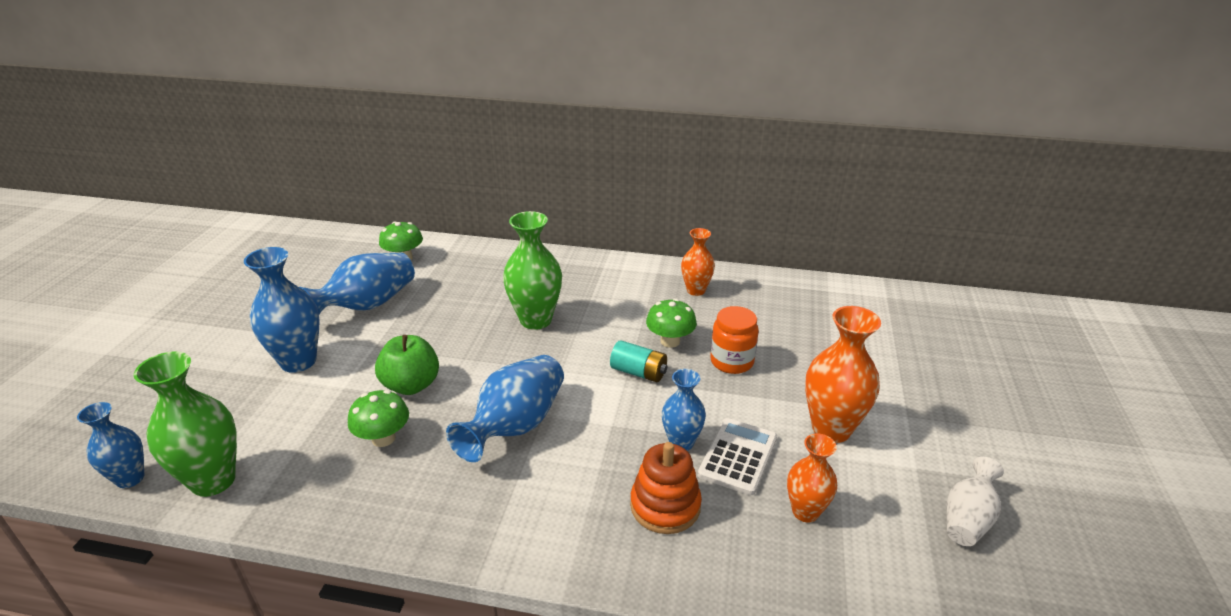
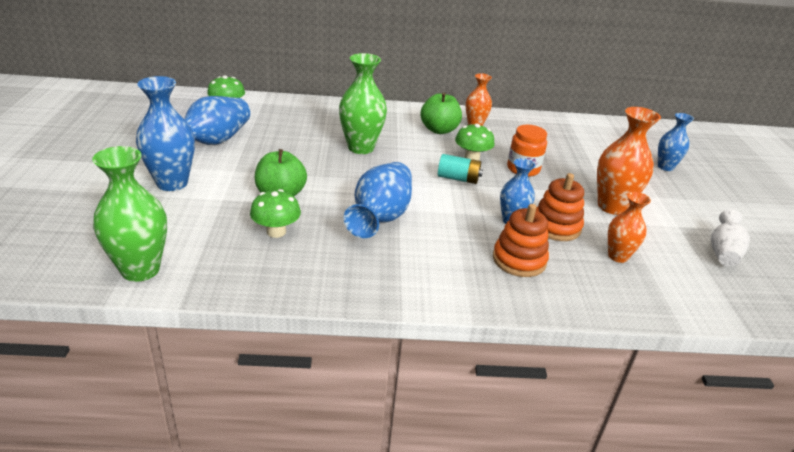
camera: 15 degrees left, 0 degrees up
(130, 478) = (60, 274): blue vase -> blue vase (665, 167)
(646, 296) = (439, 130): none -> green apple
(738, 456) = (556, 227): white calculator -> orange stacking toy

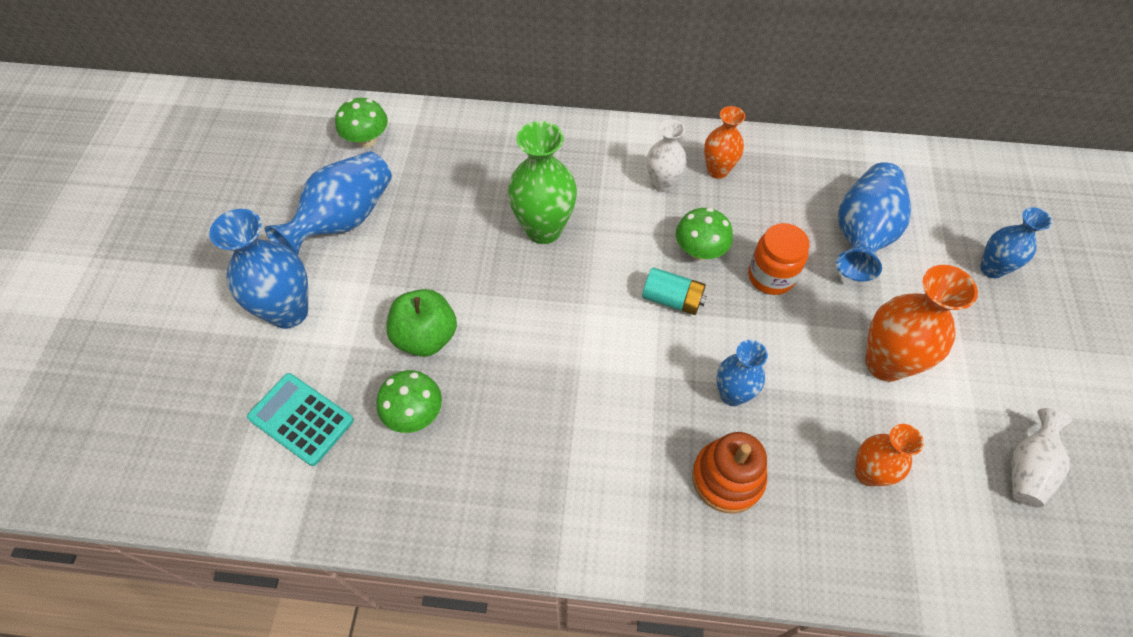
camera: 10 degrees right, 25 degrees up
(140, 270) = (247, 485): green vase -> none
(184, 235) = (301, 419): none -> turquoise calculator
(380, 217) = (553, 385): blue vase -> blue vase (861, 235)
(439, 130) = (662, 183): green apple -> white vase
(556, 227) = (793, 408): orange stacking toy -> none

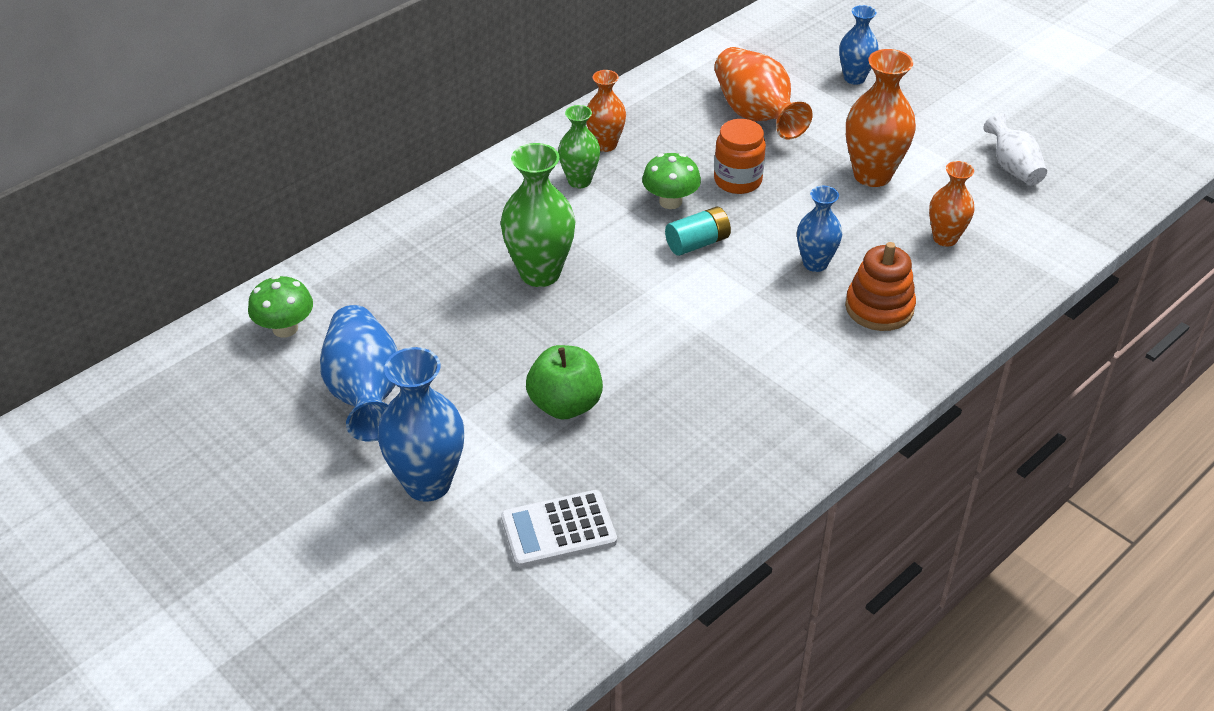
camera: 50 degrees left, 15 degrees down
(301, 419) = (558, 530): turquoise calculator -> white calculator
(414, 414) = (636, 452): green mushroom -> none
(662, 183) = (579, 181): white vase -> green vase
(861, 235) = (756, 115): blue vase -> orange vase

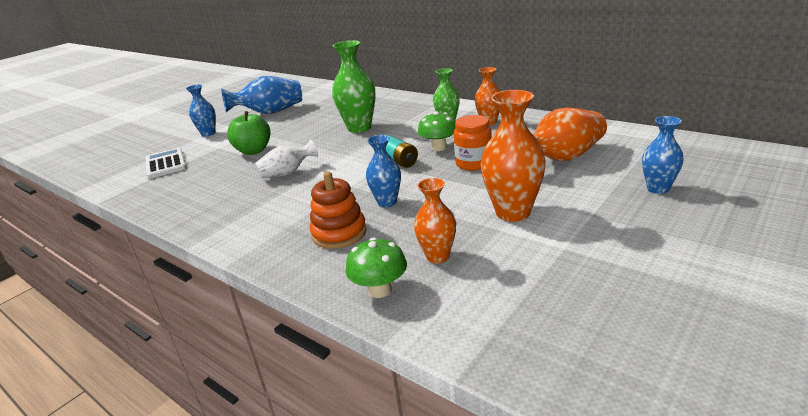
camera: 85 degrees right, 15 degrees down
(285, 328) = (313, 93): green mushroom -> green mushroom (380, 290)
(427, 483) = (208, 133): blue vase -> blue vase, size x0.61
(1013, 167) = (578, 289): white vase -> white vase (287, 173)

